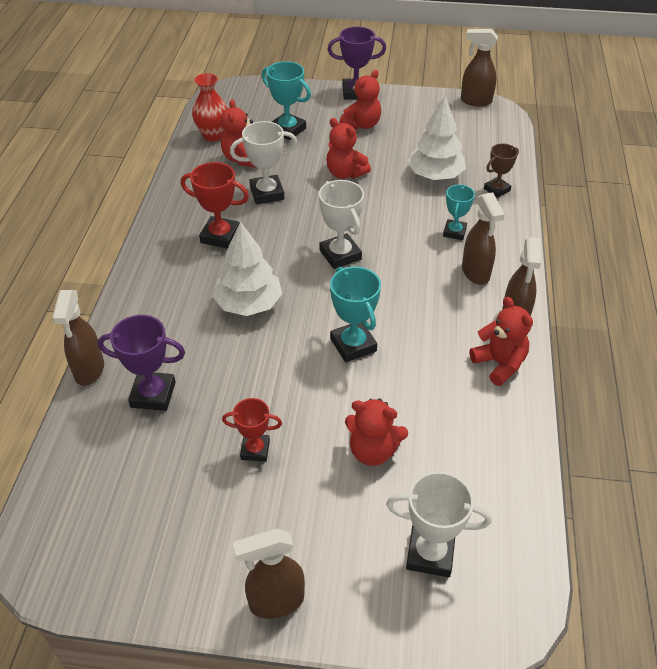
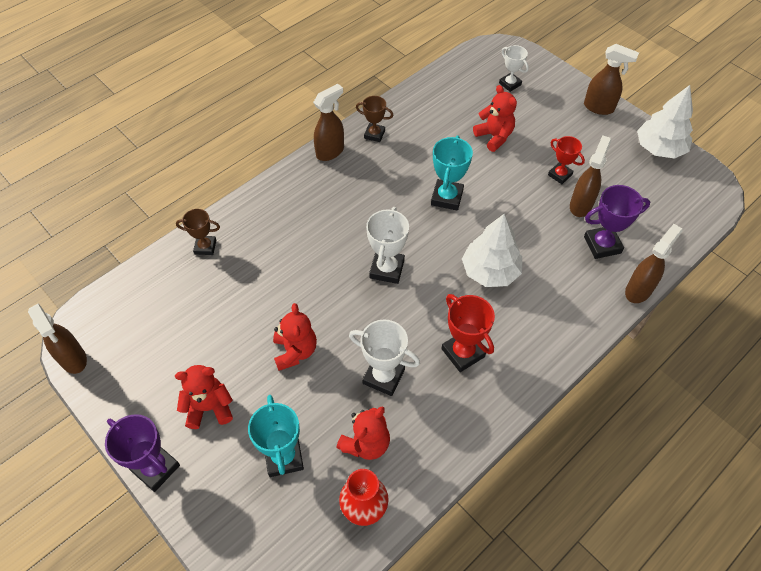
camera: 140 degrees left, 10 degrees up
(153, 394) = (602, 245): purple trophy -> purple trophy turned 60 degrees counterclockwise
(430, 554) = (510, 84): white trophy -> white trophy, size x0.66
(435, 176) = (229, 294): white tree -> white tree (659, 148)
(454, 232) = (285, 232): turquoise trophy -> none
(476, 273) = (313, 193): brown spray bottle -> brown spray bottle (581, 205)
(499, 364) = (374, 134): red teddy bear -> brown trophy

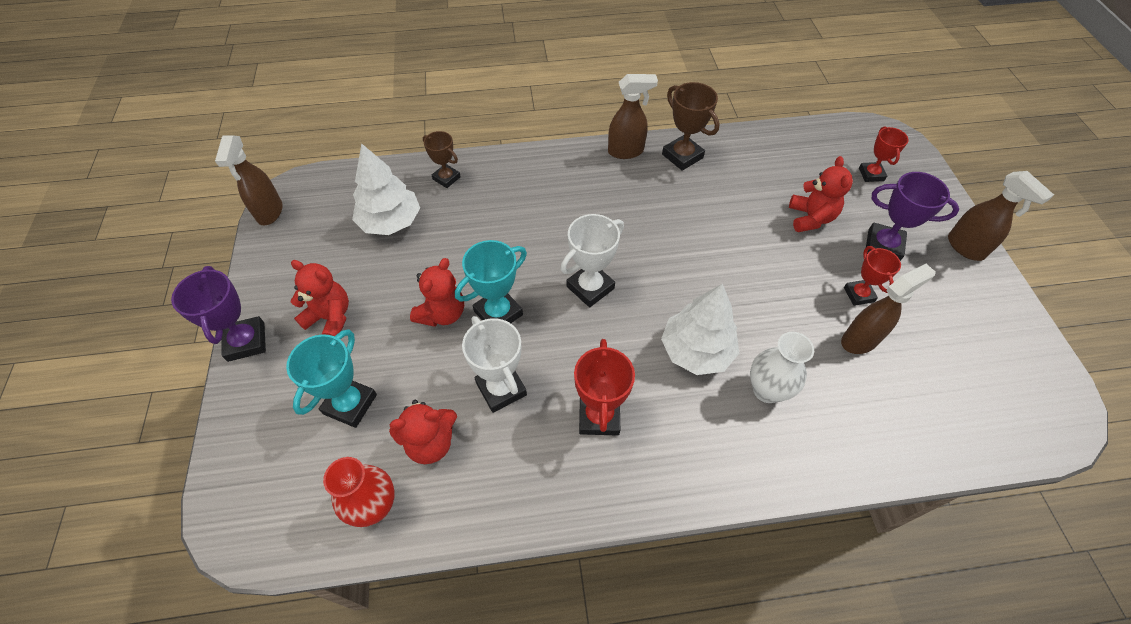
camera: 35 degrees right, 0 degrees up
(374, 134) = (682, 156): brown trophy -> brown trophy, size x1.52
(447, 197) = (708, 252): turquoise trophy -> turquoise trophy (498, 313)
(510, 84) = (871, 174): white trophy -> red trophy
(551, 271) = (767, 390): none -> white vase
(602, 245) = (853, 398): purple trophy -> purple trophy (883, 246)
(638, 290) = (862, 476): brown spray bottle -> none
(659, 148) = (1015, 330): white tree -> white tree (390, 222)

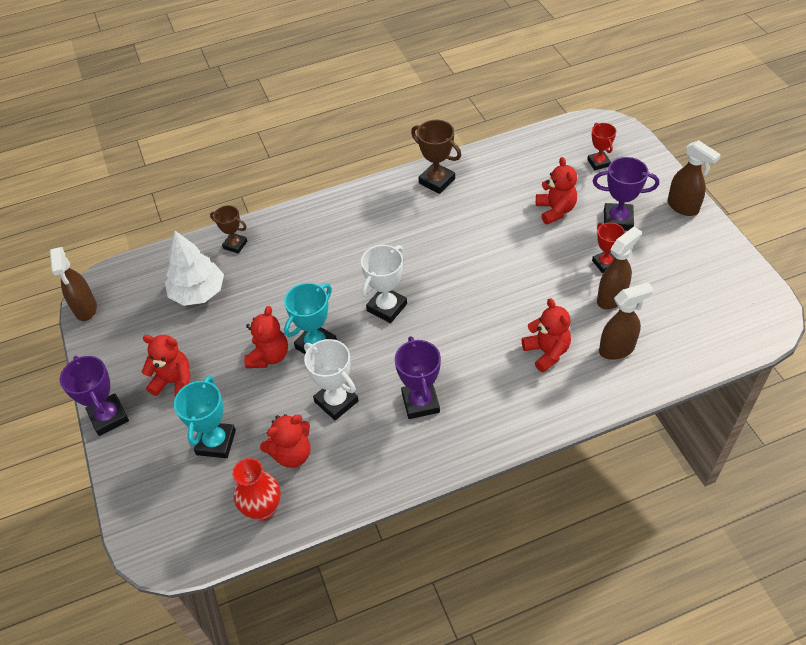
camera: 10 degrees left, 5 degrees down
(599, 416) = (420, 402): red trophy -> purple trophy
(626, 151) = (387, 187): brown spray bottle -> brown spray bottle (617, 349)
(696, 351) = (485, 336): white tree -> none
(767, 390) = (546, 352): white vase -> red teddy bear

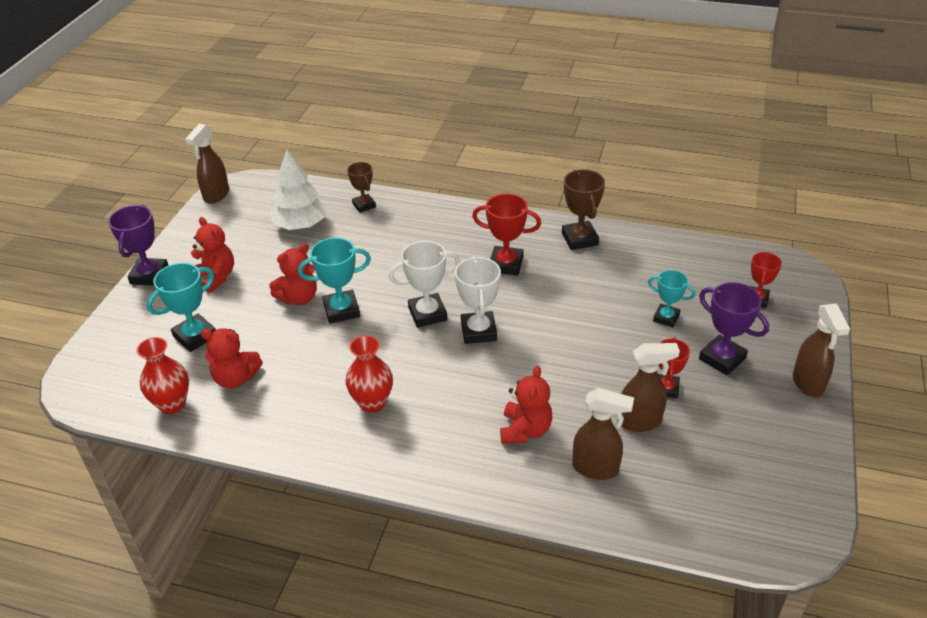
camera: 35 degrees right, 10 degrees down
(336, 401) = (309, 361): white trophy -> white trophy (478, 331)
(403, 232) = (506, 264): none -> red trophy
(420, 402) = (372, 403): purple trophy -> red vase
(555, 210) = (666, 318): red teddy bear -> turquoise trophy

